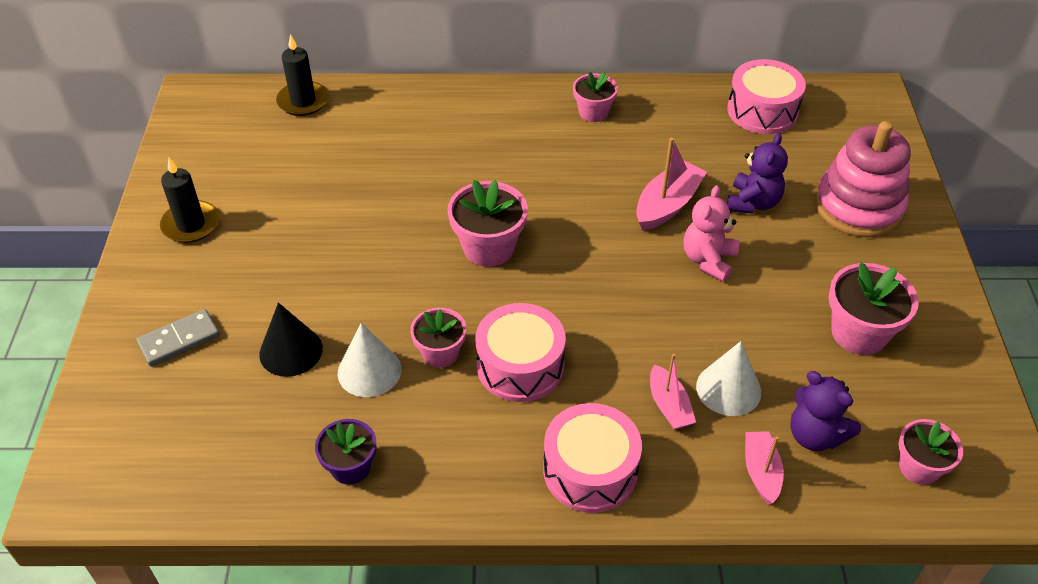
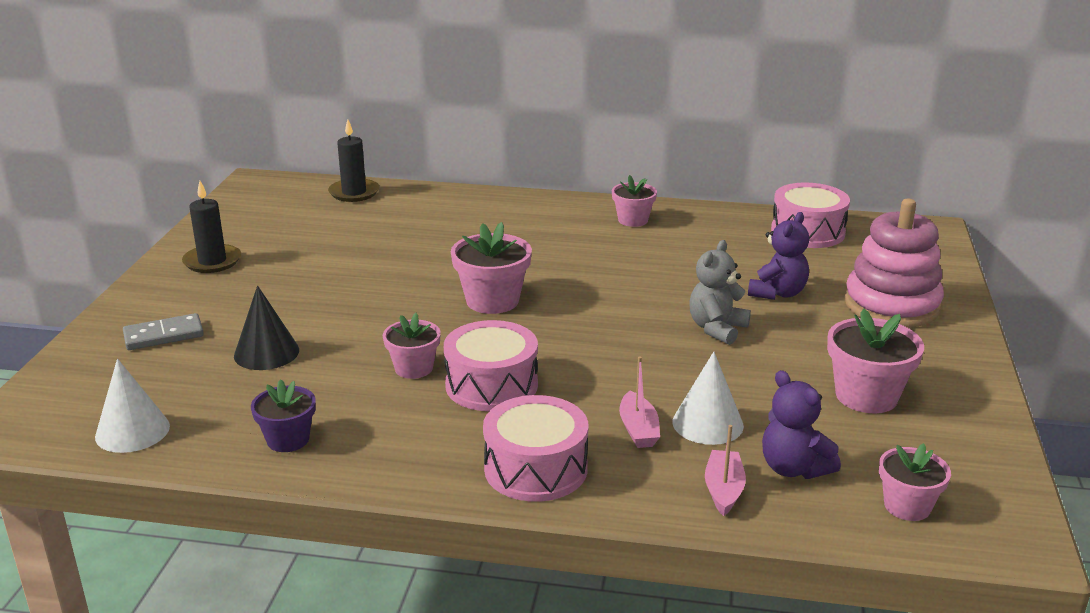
camera: 10 degrees right, 20 degrees down
(369, 371) = (337, 374): white cone -> white cone (132, 431)
(667, 205) = (686, 287): pink boat -> none
(708, 260) = (717, 329): pink teddy bear -> grey teddy bear

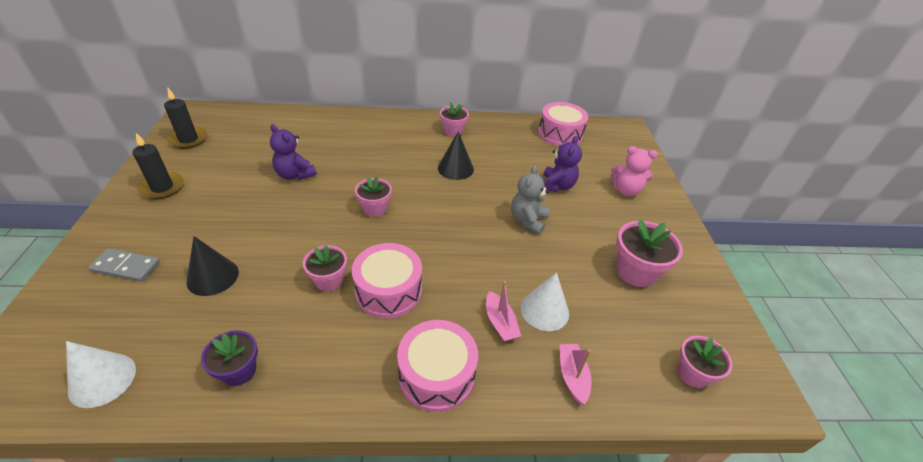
camera: 15 degrees left, 15 degrees up
(163, 335) = (126, 267): grey domino -> grey domino turned 45 degrees clockwise
(354, 193) = (263, 117): black candle -> black candle (188, 139)
(492, 301) = (375, 208): pink flower pot -> pink flower pot, size x0.65
(623, 264) = (455, 168): none -> black cone
(793, 468) = (611, 347): purple teddy bear -> purple teddy bear (295, 175)
(891, 305) = (626, 190): pink stacking toy -> pink teddy bear

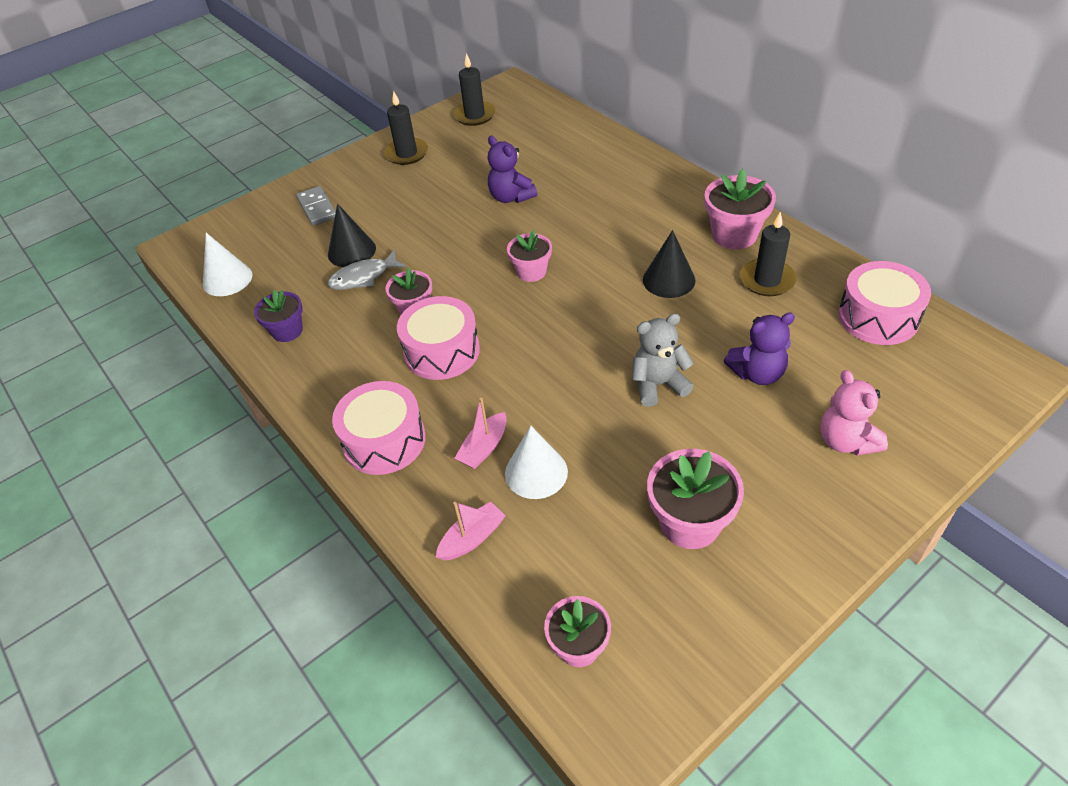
camera: 60 degrees right, 5 degrees up
(252, 287) = (363, 277): none -> grey fish
(295, 175) = (511, 197): purple teddy bear -> purple teddy bear turned 45 degrees counterclockwise
(453, 131) = (734, 235): pink flower pot -> pink flower pot, size x1.54
(498, 143) = (767, 280): none -> black candle

